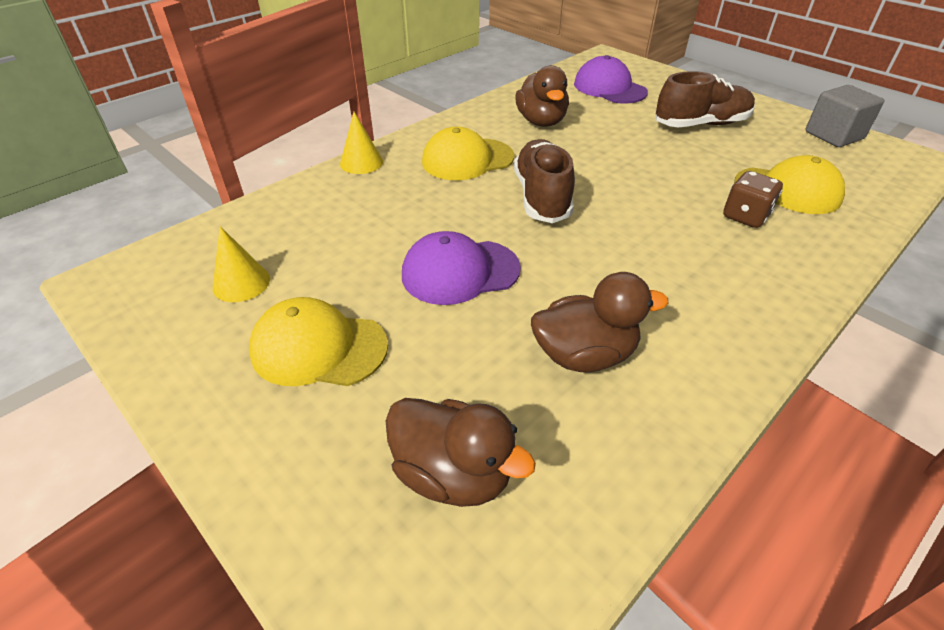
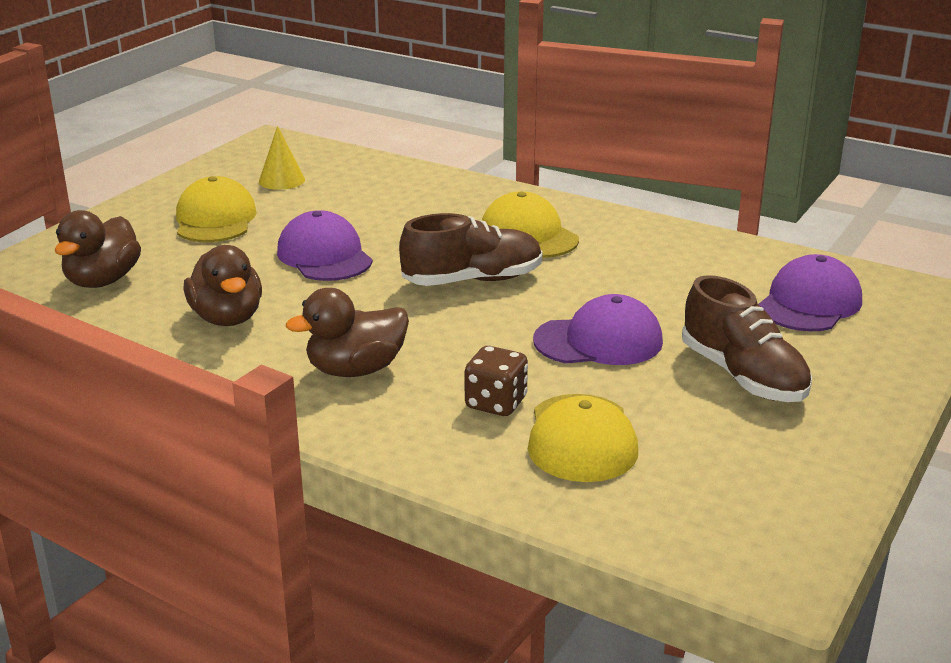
camera: 75 degrees right, 15 degrees down
(361, 162) = (489, 188): yellow cone -> none
(541, 121) = (656, 265): brown duck -> brown duck (356, 370)
(652, 161) = (598, 341): none -> purple cap
(834, 135) = (803, 496): grey cube -> none

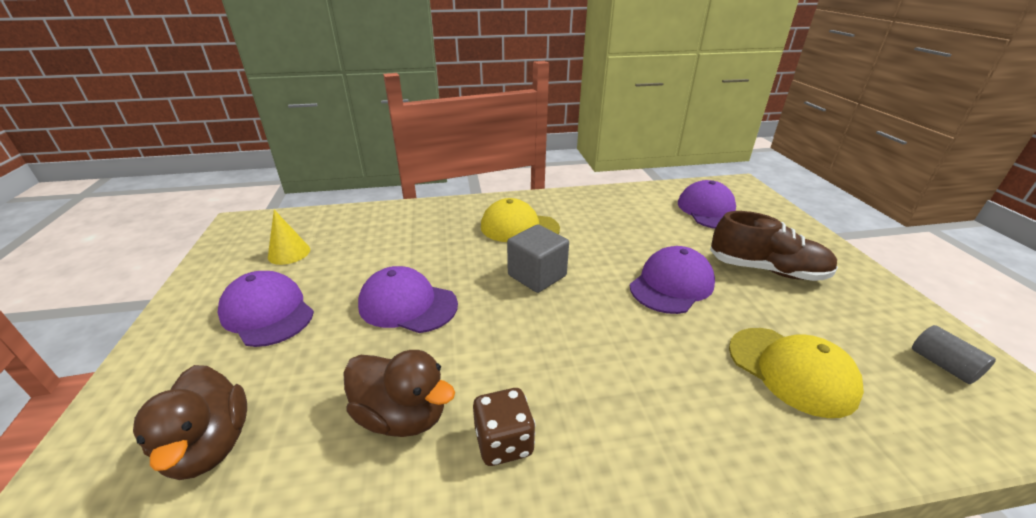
camera: 40 degrees left, 5 degrees up
(215, 219) = (267, 312): yellow cap -> purple cap
(356, 370) = (579, 405): brown duck -> none
(473, 280) = (537, 275): brown shoe -> grey cube
(496, 403) = (706, 373): brown dice -> brown dice (504, 442)
(756, 511) = (942, 365): none -> grey cylinder

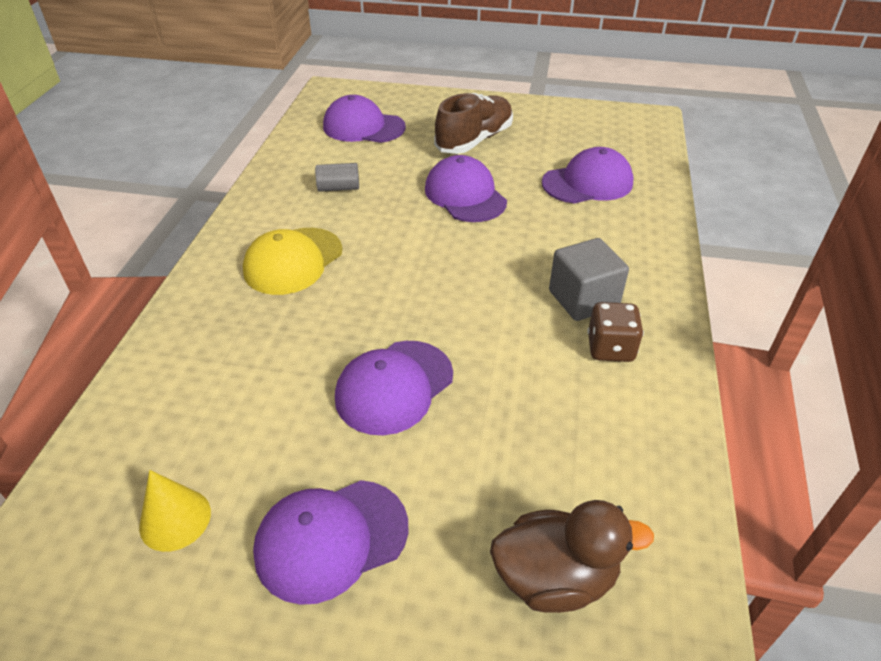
camera: 70 degrees left, 10 degrees up
(402, 415) = (562, 410): brown duck -> none
(537, 275) = (400, 272): grey cube -> grey cube (583, 299)
(791, 370) = (587, 183): yellow cap -> purple cap
(942, 365) = (604, 126): grey cylinder -> grey cylinder (338, 188)

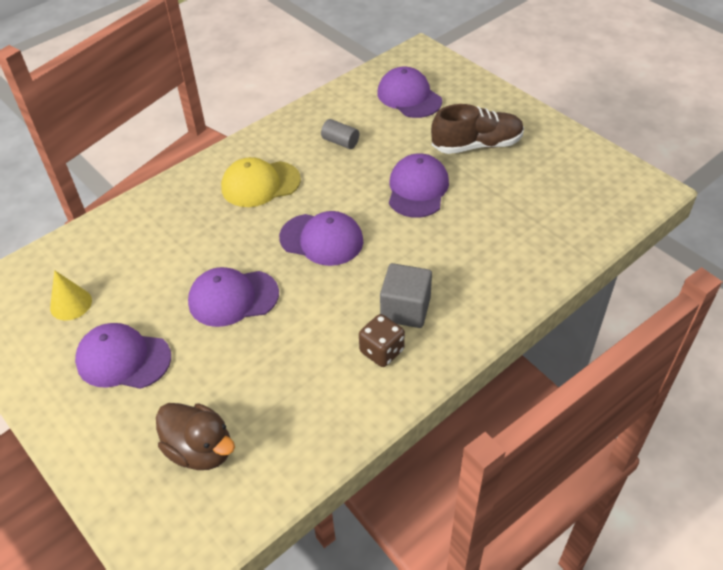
camera: 40 degrees right, 5 degrees up
(587, 183) = (520, 223): purple cap -> purple cap (321, 239)

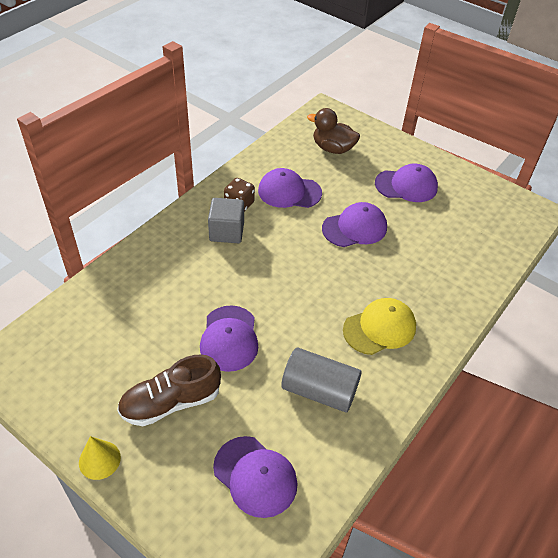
camera: 165 degrees right, 0 degrees up
(71, 304) = (466, 214): yellow cone -> yellow cone (99, 460)
(321, 239) = (304, 279): purple cap -> purple cap (289, 192)
(340, 142) = (319, 390): grey cylinder -> grey cylinder, size x1.92

